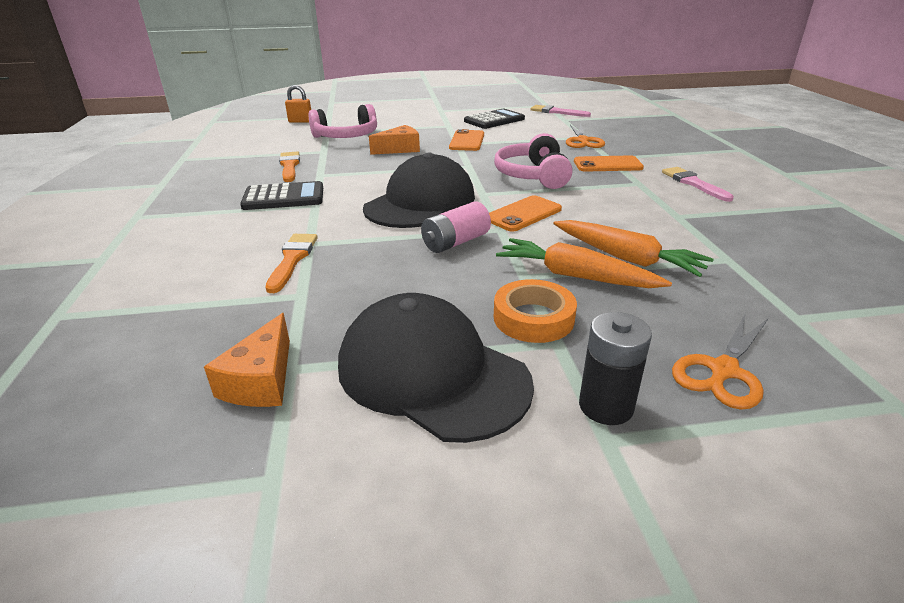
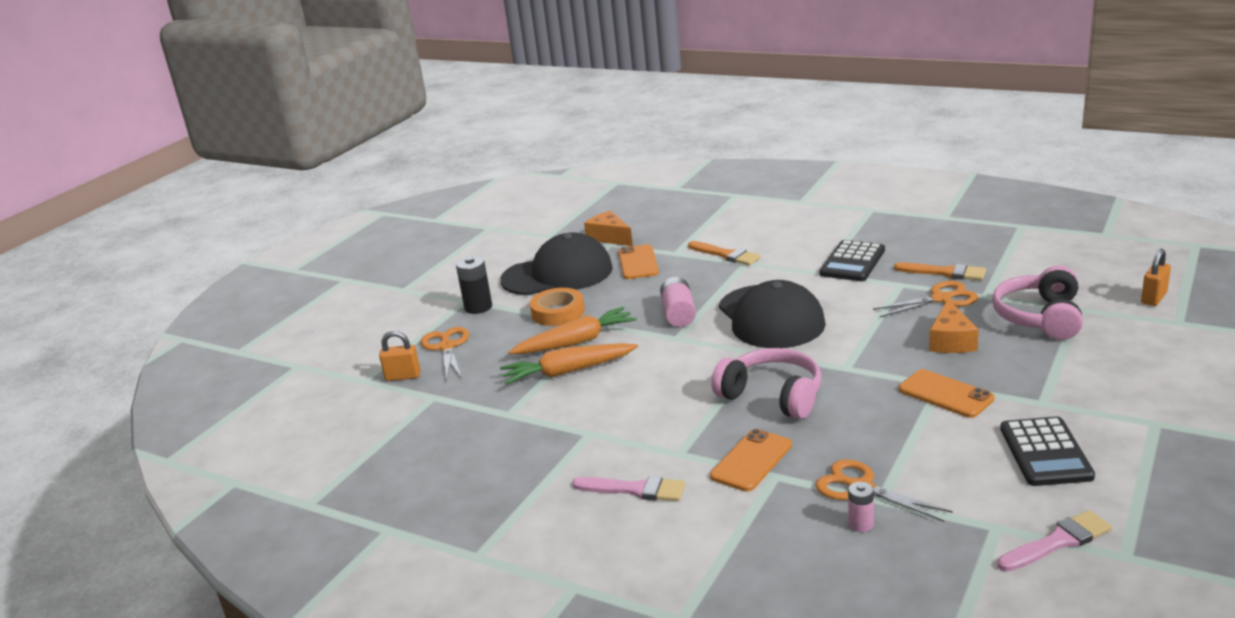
camera: 130 degrees right, 5 degrees down
(338, 160) = (940, 299): none -> orange scissors
(523, 214) = (689, 357): orange phone -> orange phone (638, 262)
(609, 136) = (861, 524): none -> pink battery
(824, 368) = (403, 376): none -> orange padlock

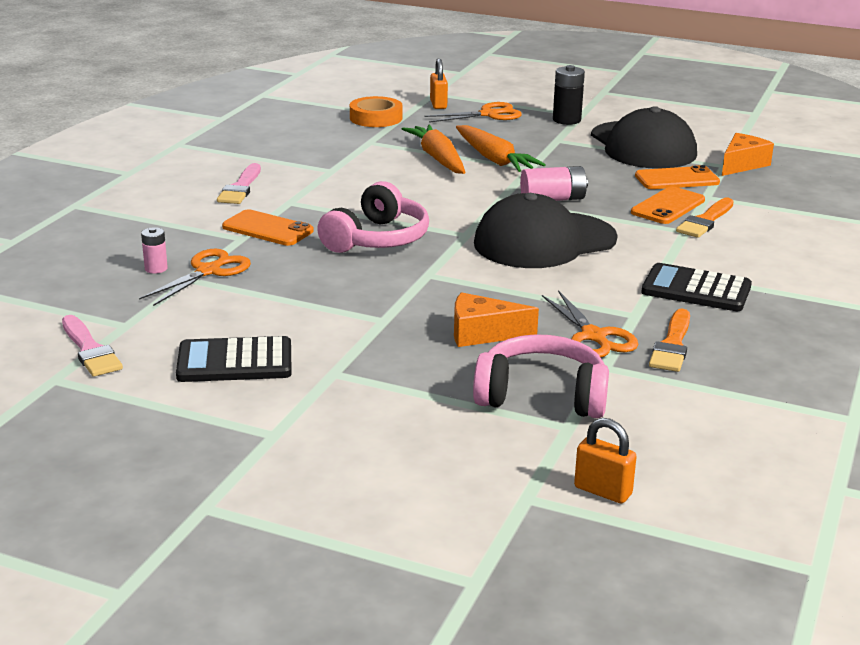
camera: 80 degrees right, 0 degrees up
(558, 312) = (556, 150): orange tape -> orange tape (376, 118)
(945, 394) = (362, 321): orange phone -> orange phone (668, 206)

